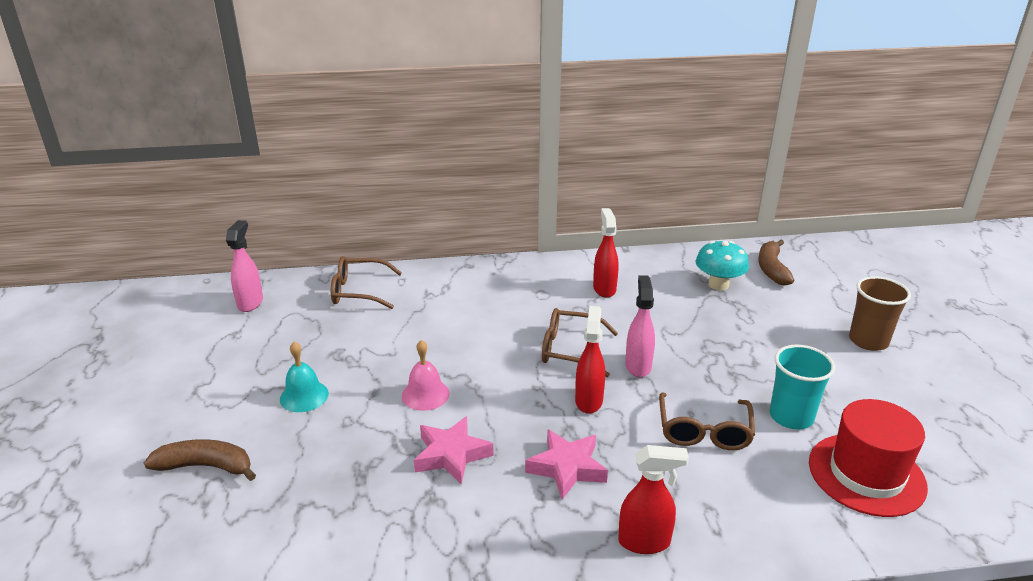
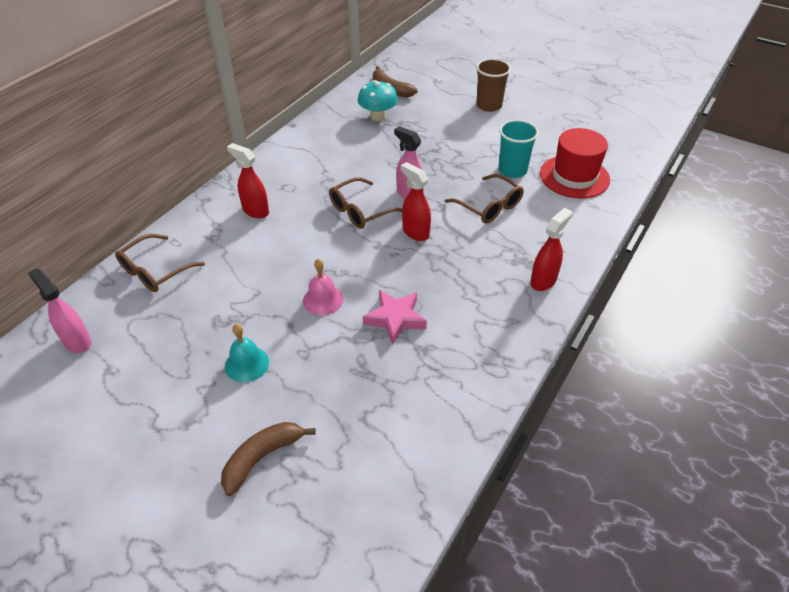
camera: 50 degrees left, 15 degrees up
(567, 468) = (460, 276): pink star -> none
(604, 289) = (320, 159): red spray bottle -> red spray bottle (255, 211)

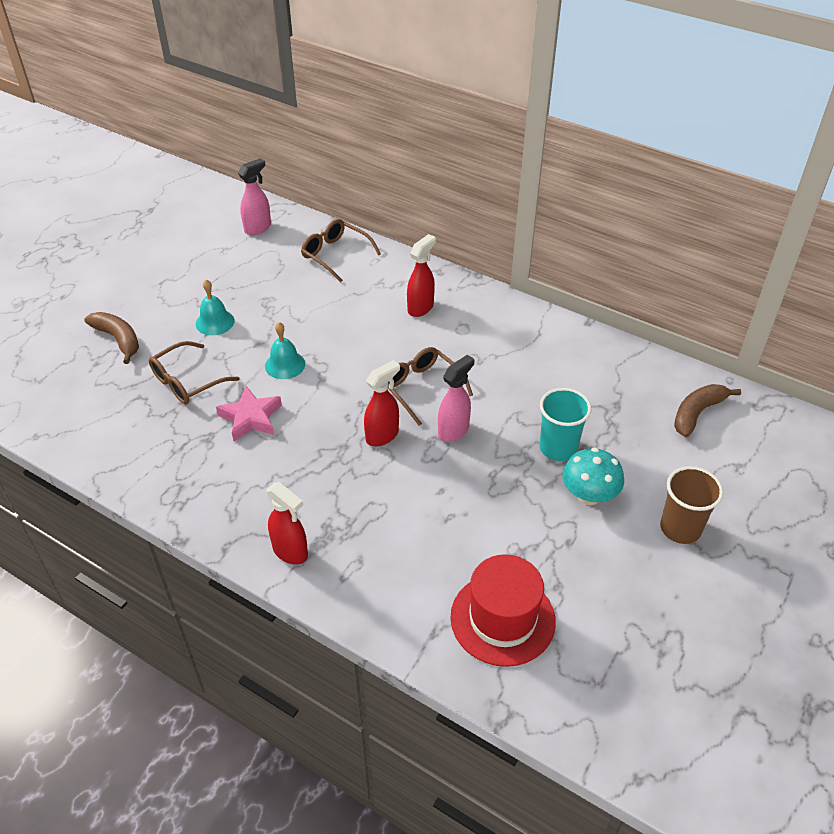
camera: 90 degrees right, 0 degrees up
(323, 300) = (285, 365): pink bell -> turquoise bell
(378, 116) = (622, 400): turquoise mushroom -> turquoise mushroom (589, 495)
(489, 206) = (431, 509): brown glasses -> brown glasses (187, 381)
(512, 170) = (512, 542): turquoise cup -> turquoise cup (558, 448)

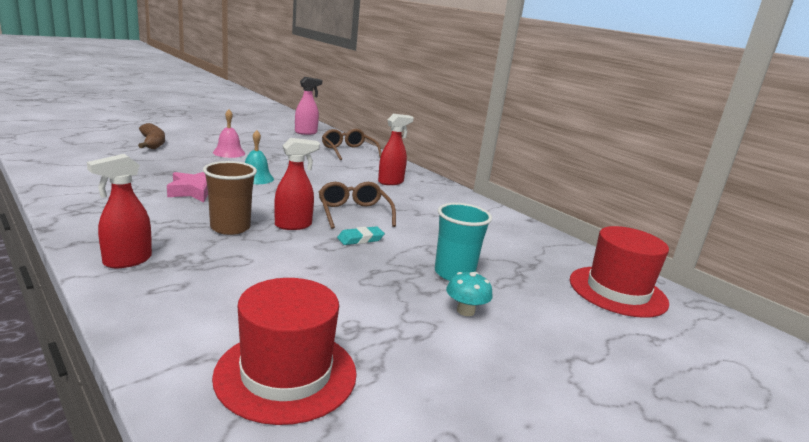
camera: 15 degrees right, 25 degrees down
(187, 381) = (173, 167): brown glasses -> none
(215, 322) = (229, 153): turquoise bell -> pink bell
(290, 551) = (127, 261): red spray bottle -> red spray bottle turned 75 degrees clockwise
(453, 431) = (360, 239): pink spray bottle -> turquoise eraser
(589, 495) = (465, 311): turquoise mushroom -> turquoise mushroom, size x0.66
(680, 528) = (562, 365): brown cup -> brown cup (230, 228)
(697, 413) = (617, 291): brown banana -> red hat

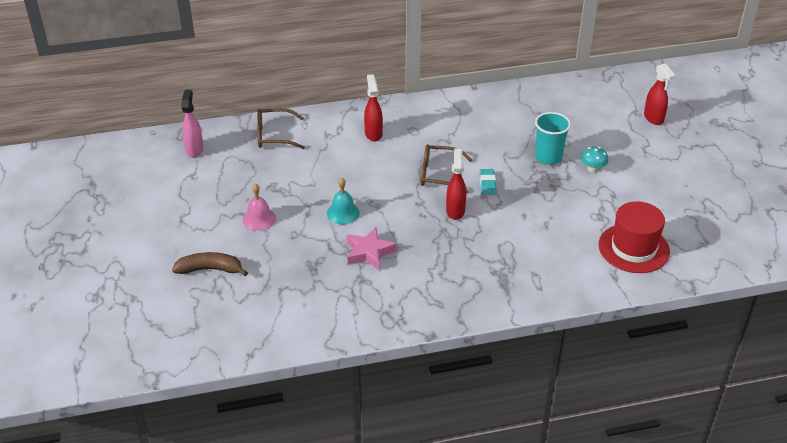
camera: 60 degrees left, 20 degrees up
(127, 261) = (496, 296): red spray bottle -> red spray bottle (653, 118)
(230, 228) = (452, 243): brown cup -> none
(617, 291) = (586, 99): red hat -> none

